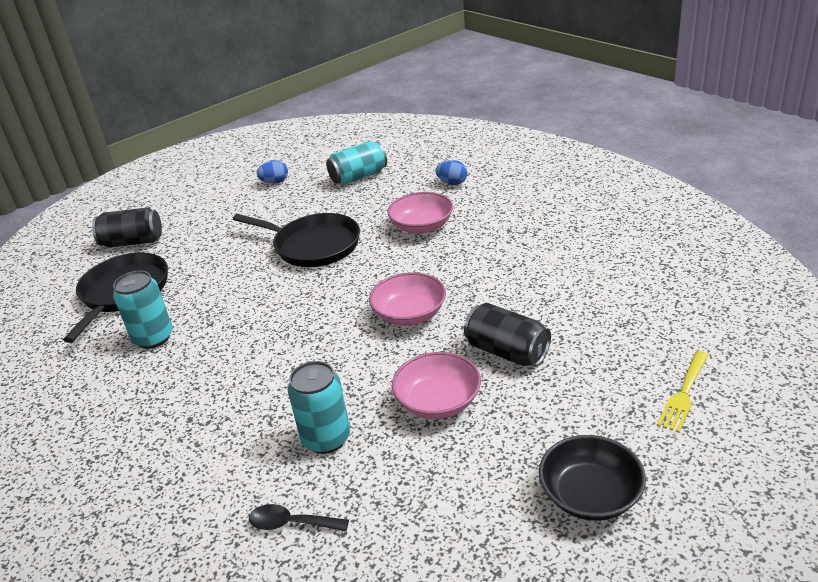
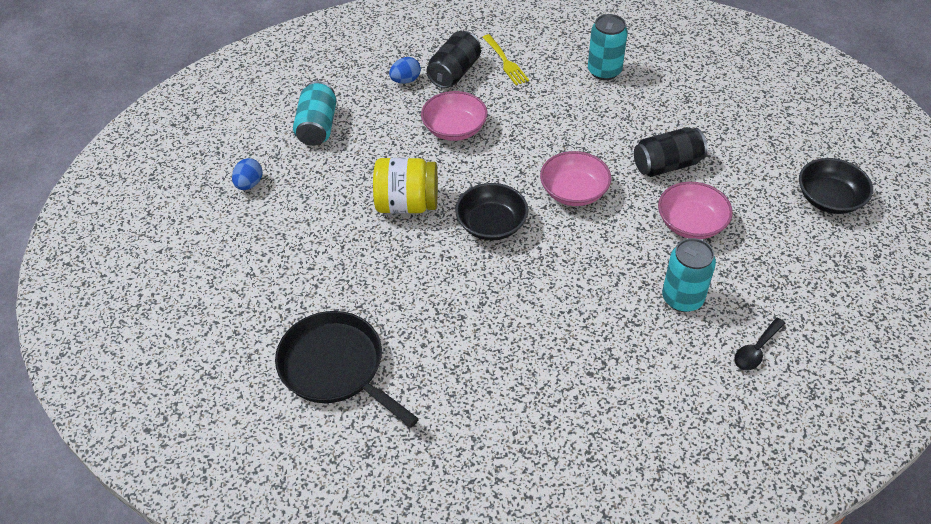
camera: 60 degrees left, 15 degrees up
(133, 242) = (236, 332): black can -> black can (454, 72)
(153, 338) = (444, 365): turquoise can -> turquoise can (604, 71)
(313, 245) = (407, 204): black pan -> yellow jar
(326, 291) = (491, 224): none -> black bowl
(684, 394) = (775, 115): yellow fork -> yellow fork (505, 62)

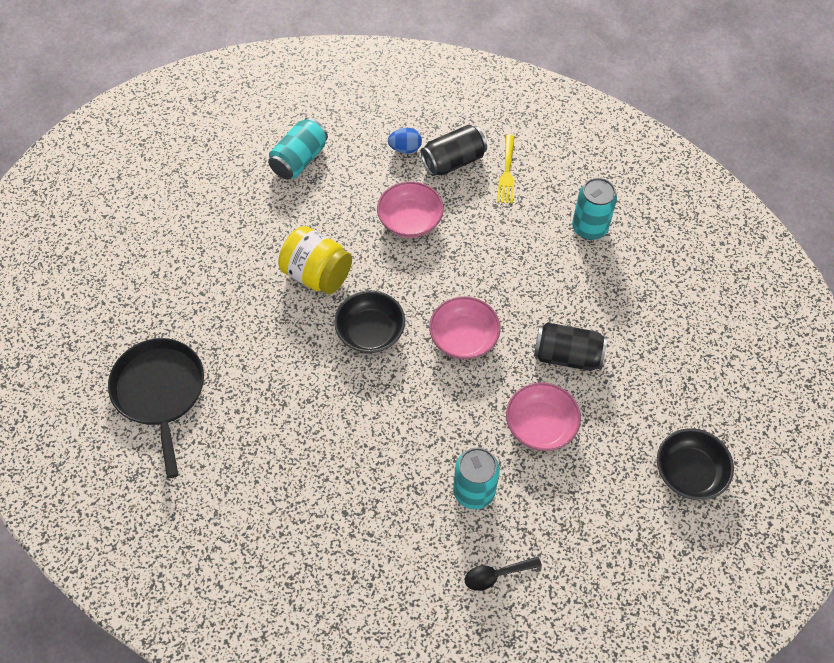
camera: 30 degrees right, 10 degrees up
(249, 184) = (209, 189): blue egg -> none

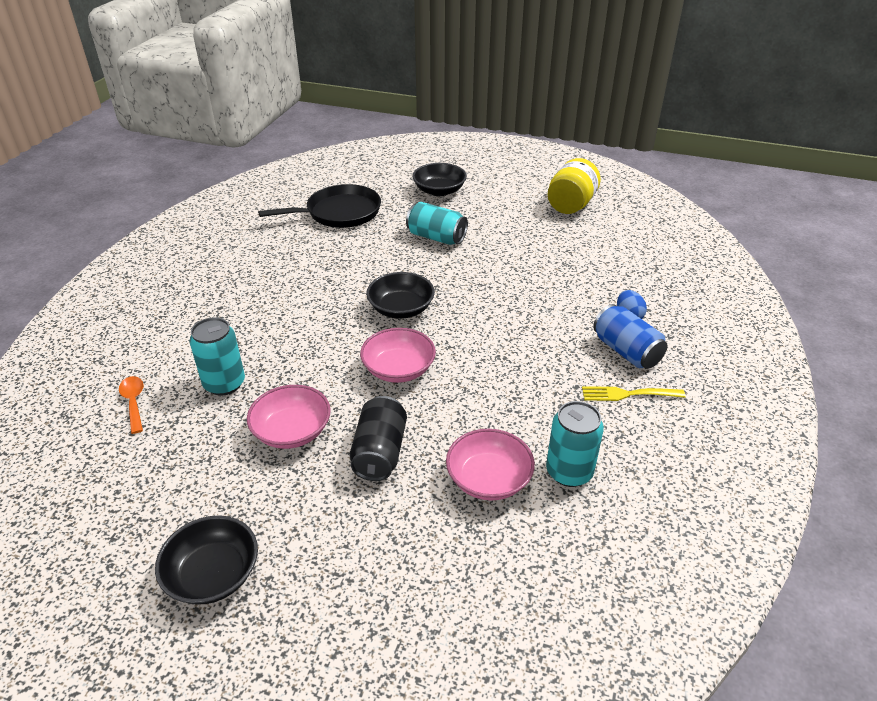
camera: 85 degrees right, 20 degrees down
(131, 279) = (439, 191): none -> black bowl
(299, 160) = (586, 254): turquoise can -> turquoise can (436, 237)
(317, 274) = (459, 274): yellow jar -> yellow jar (571, 205)
(410, 220) = (536, 325): pink bowl -> pink bowl (488, 479)
(453, 161) = (626, 351): black can -> blue can
(496, 575) = (134, 402): black spoon -> orange spoon

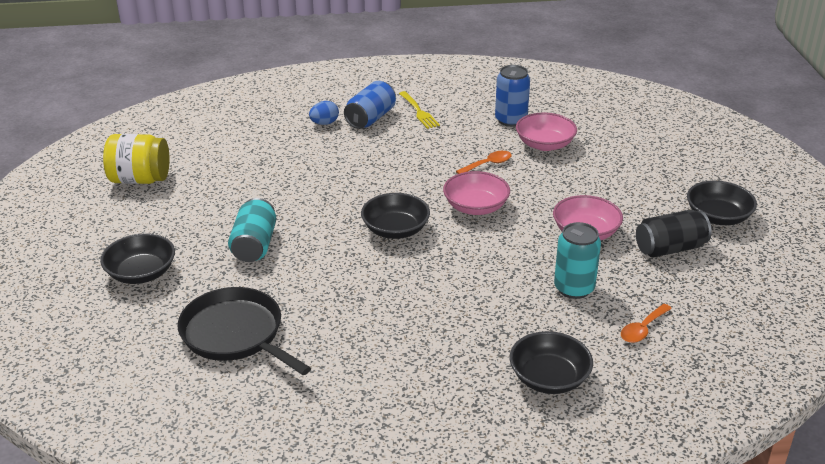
camera: 115 degrees left, 5 degrees down
(150, 326) = (549, 378): none -> black bowl
(379, 452) = (565, 189): black can -> black can (670, 248)
(473, 408) = (488, 164): none -> orange spoon
(569, 472) = (511, 120): turquoise can -> blue can

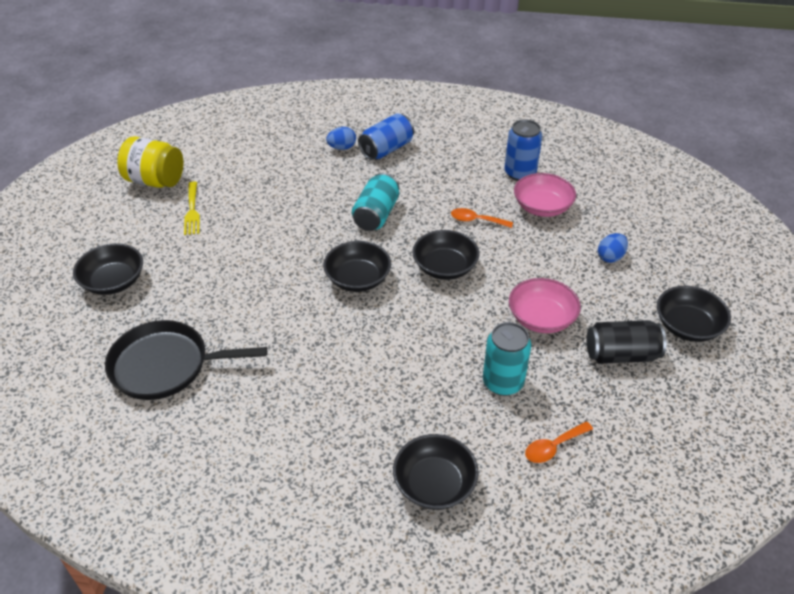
camera: 15 degrees right, 10 degrees up
(235, 334) = (165, 365): black pan -> black pan turned 60 degrees counterclockwise
(254, 245) = (223, 271): turquoise can -> turquoise can (376, 215)
(419, 112) = (435, 149): yellow fork -> yellow fork (192, 210)
(476, 207) = (445, 267): pink bowl -> black bowl
(488, 164) = (476, 220): orange spoon -> orange spoon turned 150 degrees counterclockwise
(626, 174) = (610, 257): none -> blue egg

